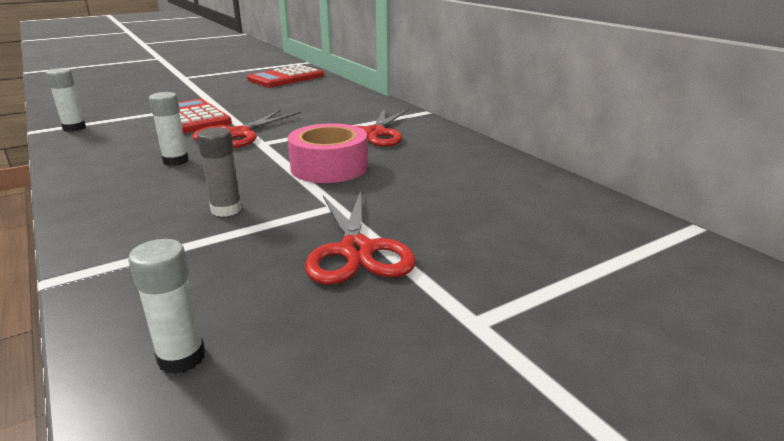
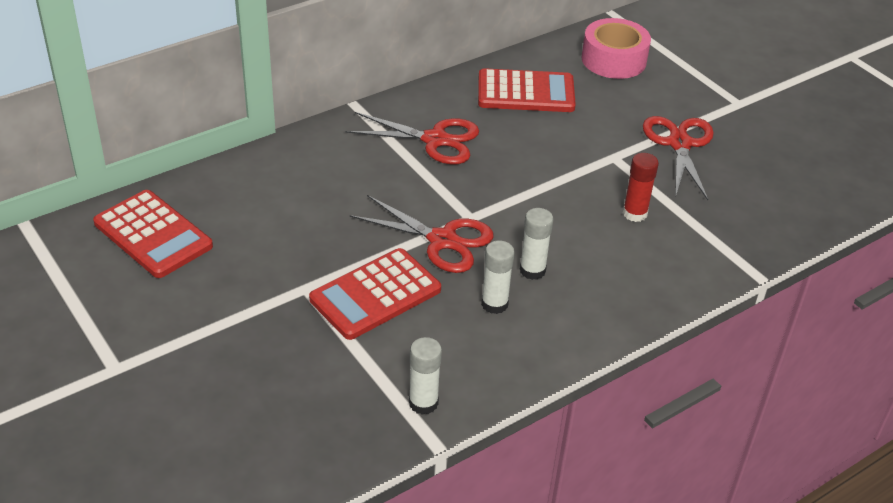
camera: 95 degrees left, 15 degrees up
(181, 357) = (804, 198): white glue stick -> white glue stick (494, 304)
(226, 210) = (634, 213): grey glue stick -> red glue stick
(329, 167) = (534, 165): pink tape -> pink tape (613, 60)
(356, 251) = (679, 144): red scissors -> red scissors turned 75 degrees counterclockwise
(460, 168) = (526, 92): none -> red calculator

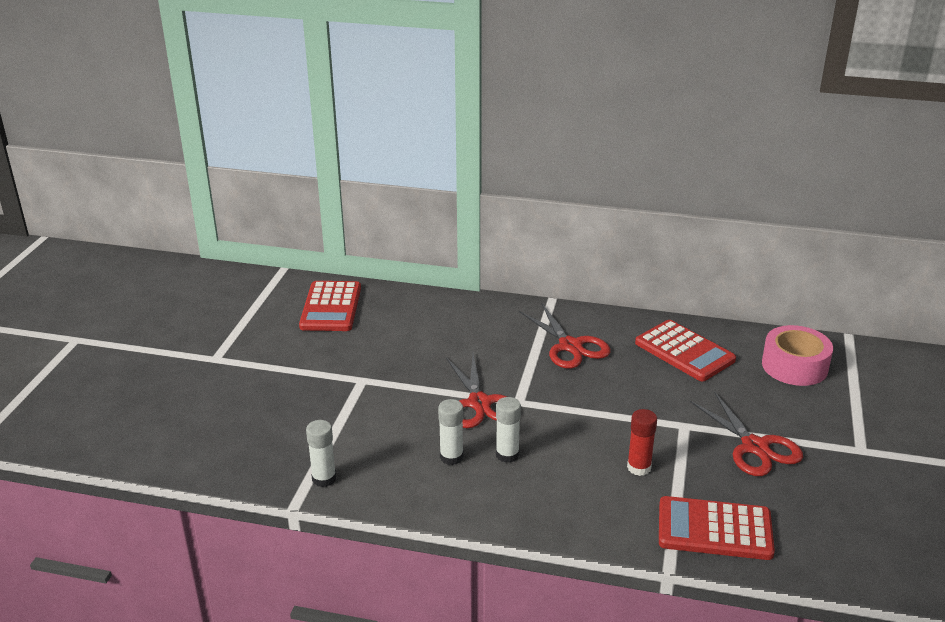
camera: 50 degrees right, 10 degrees down
(375, 295) = (392, 407): red calculator -> red calculator (714, 529)
(679, 144) = (755, 447): red scissors -> red scissors turned 105 degrees clockwise

